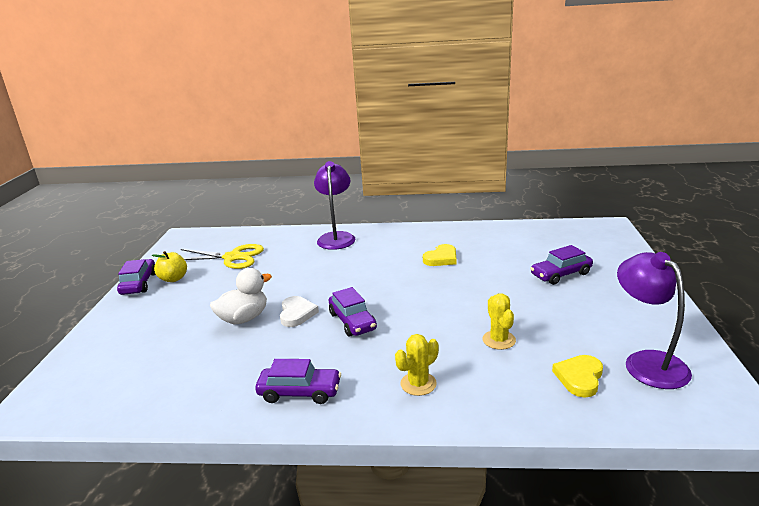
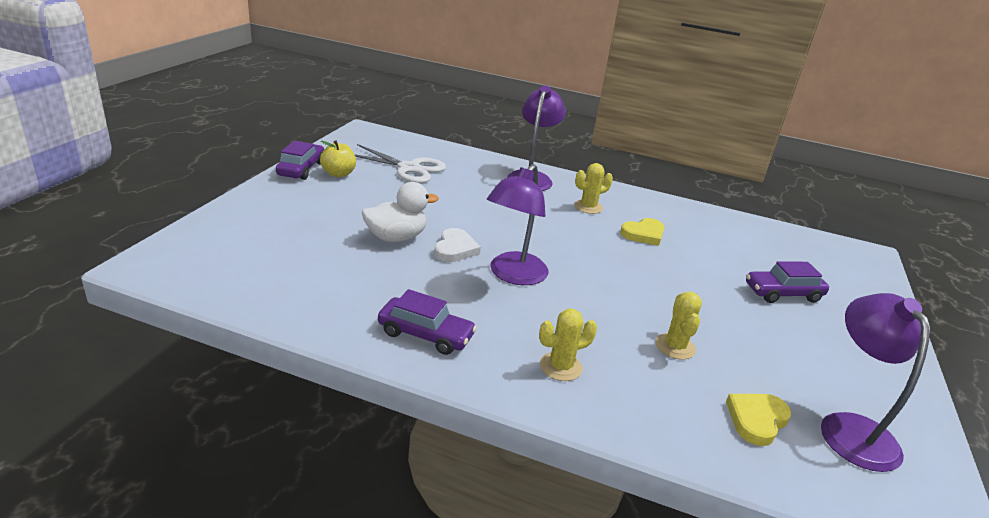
camera: 10 degrees right, 5 degrees up
(232, 257) = (409, 168): yellow scissors -> white scissors
(352, 321) = (513, 275): purple car -> purple lamp
(390, 249) = (588, 207): none -> yellow cactus

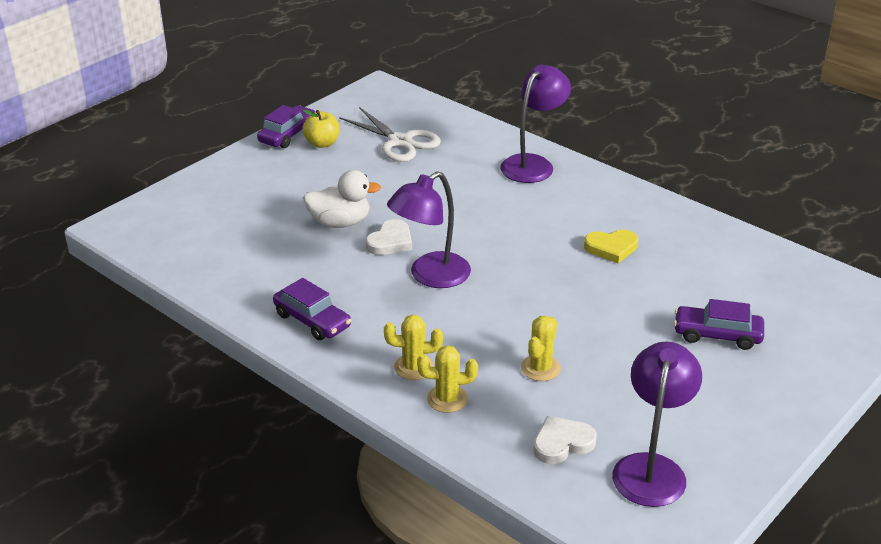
camera: 25 degrees right, 5 degrees up
(588, 207) = (572, 208): yellow cactus -> yellow cactus (447, 399)
(756, 420) = (562, 443): yellow heart -> white heart

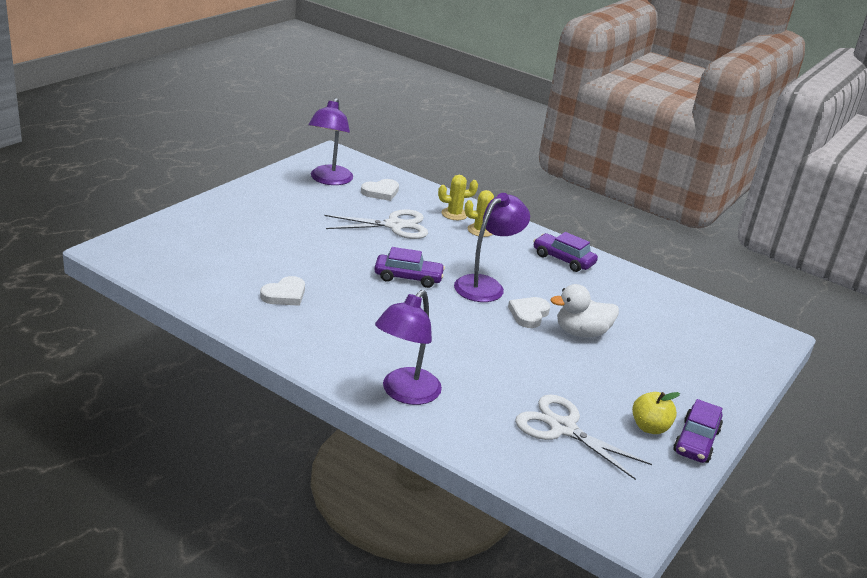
camera: 170 degrees right, 5 degrees down
(540, 368) = (394, 226): yellow cactus -> white scissors
(611, 248) = (331, 301): yellow heart -> none
(664, 254) = (284, 295): none -> white heart
(717, 335) = (262, 237): purple car -> purple car (408, 277)

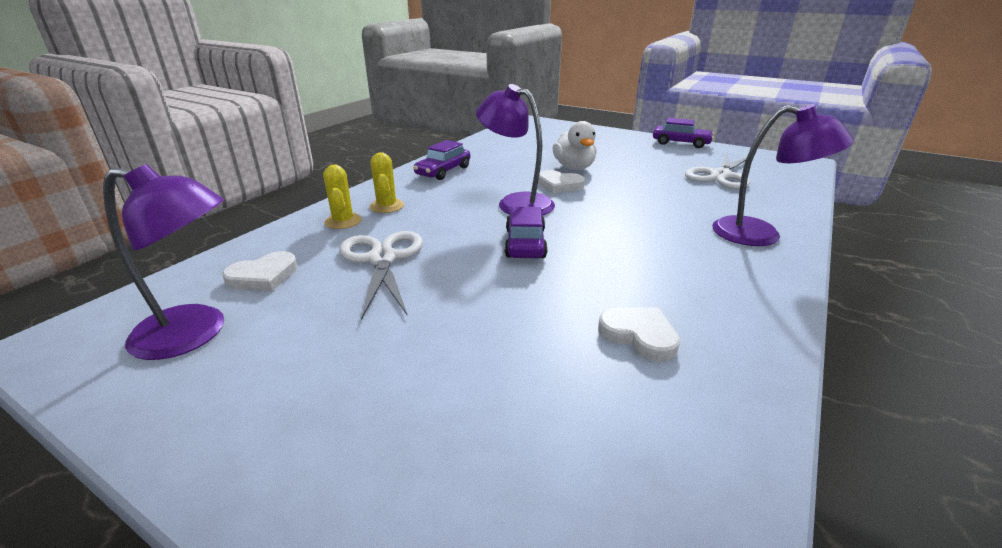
camera: 90 degrees left, 0 degrees up
(381, 192) = (263, 276): white heart -> white heart turned 90 degrees clockwise
(649, 427) = (682, 153): yellow apple -> none

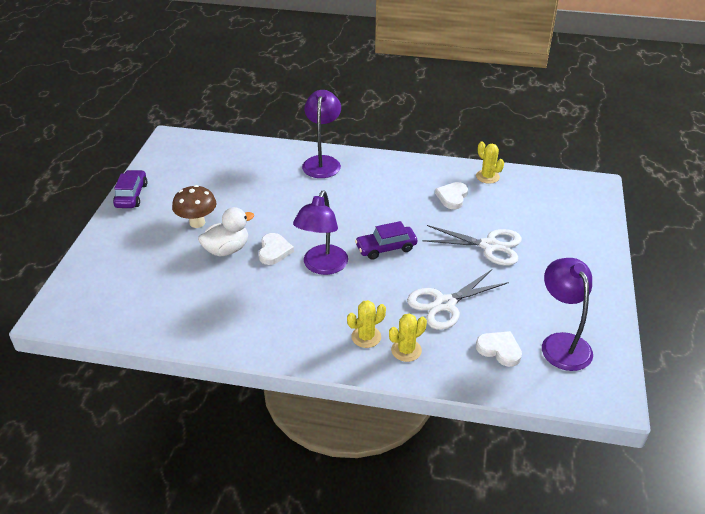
camera: 110 degrees left, 10 degrees up
(443, 171) = (269, 331): purple car -> none
(626, 161) = (197, 223): none -> brown mushroom
(720, 175) = (219, 174): white scissors -> white scissors (489, 246)
(721, 417) = (487, 176): none -> yellow cactus

